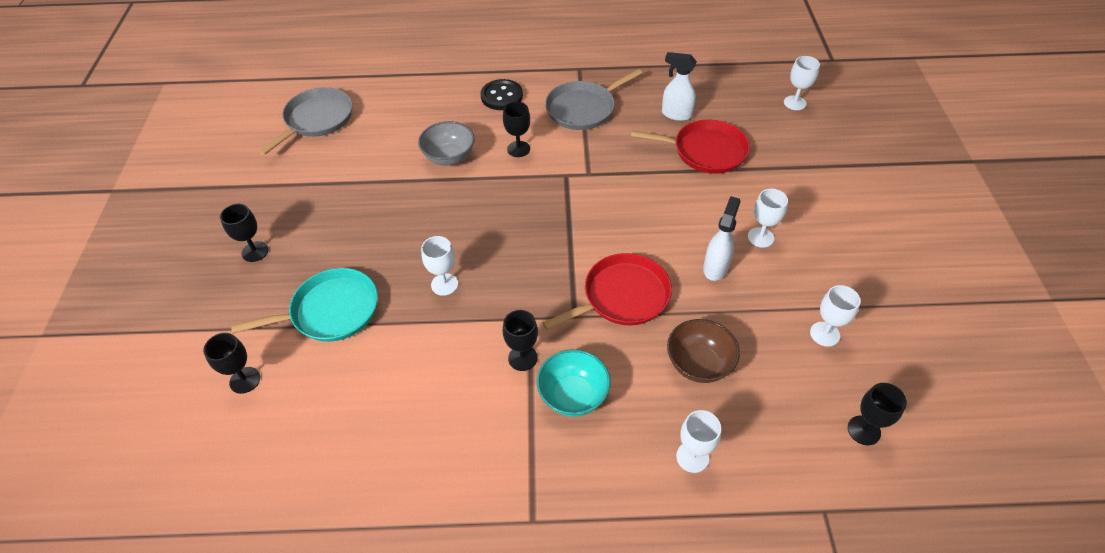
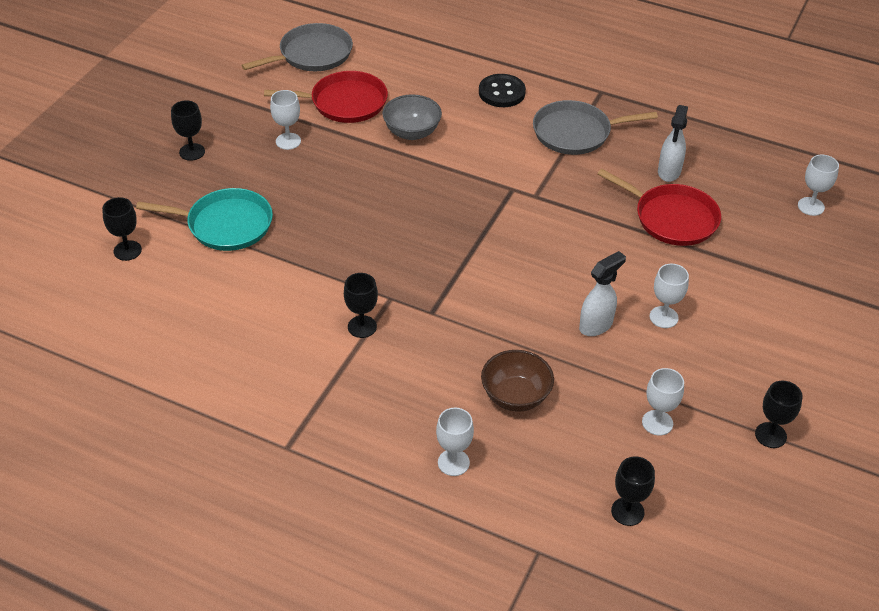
camera: 25 degrees right, 5 degrees down
(444, 284) = (334, 241): white goblet -> white goblet (288, 141)
(518, 149) = (483, 148): black goblet -> black goblet (770, 435)
(573, 395) = (385, 373): turquoise bowl -> none
(622, 296) = (487, 314): red pan -> red pan (344, 102)
(676, 114) = (669, 172): white spray bottle -> white spray bottle turned 120 degrees counterclockwise

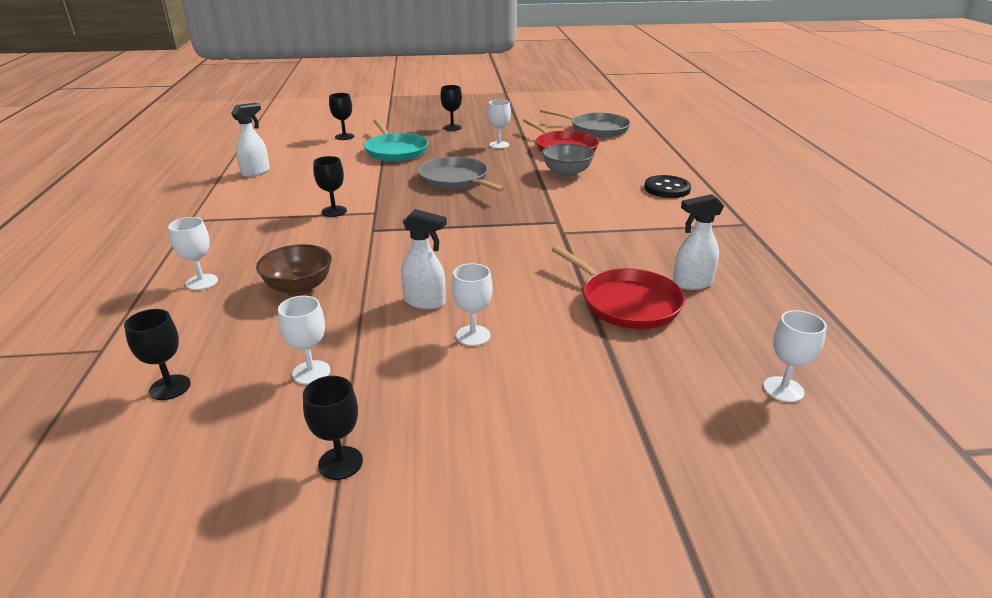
camera: 60 degrees right, 15 degrees down
(181, 361) = (256, 172): none -> white spray bottle
(576, 133) = (670, 227): grey pan -> grey pan (456, 180)
(672, 218) = (626, 302): red pan -> red pan turned 45 degrees counterclockwise

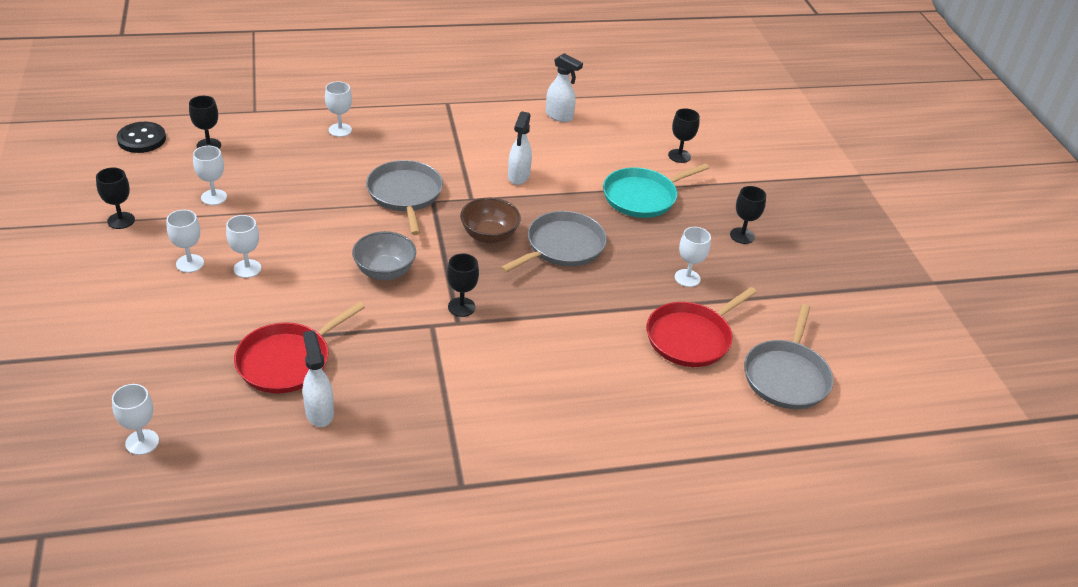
camera: 80 degrees right, 10 degrees up
(299, 288) = (328, 175): brown bowl -> brown bowl (489, 235)
(334, 211) = (471, 174): black goblet -> black goblet (461, 307)
(356, 243) = (405, 194): none -> grey pan
(425, 302) = (300, 241): white spray bottle -> white spray bottle (518, 177)
(458, 381) = (190, 263): none -> white goblet
(566, 173) = (599, 336): grey bowl -> grey bowl (384, 271)
(667, 189) = (564, 427): black button -> black button (142, 139)

